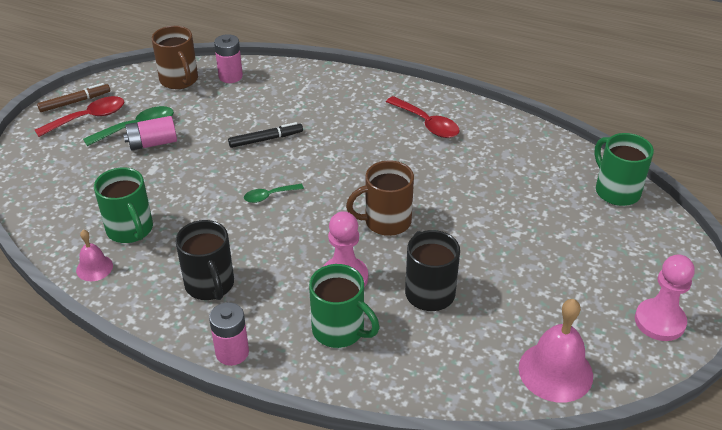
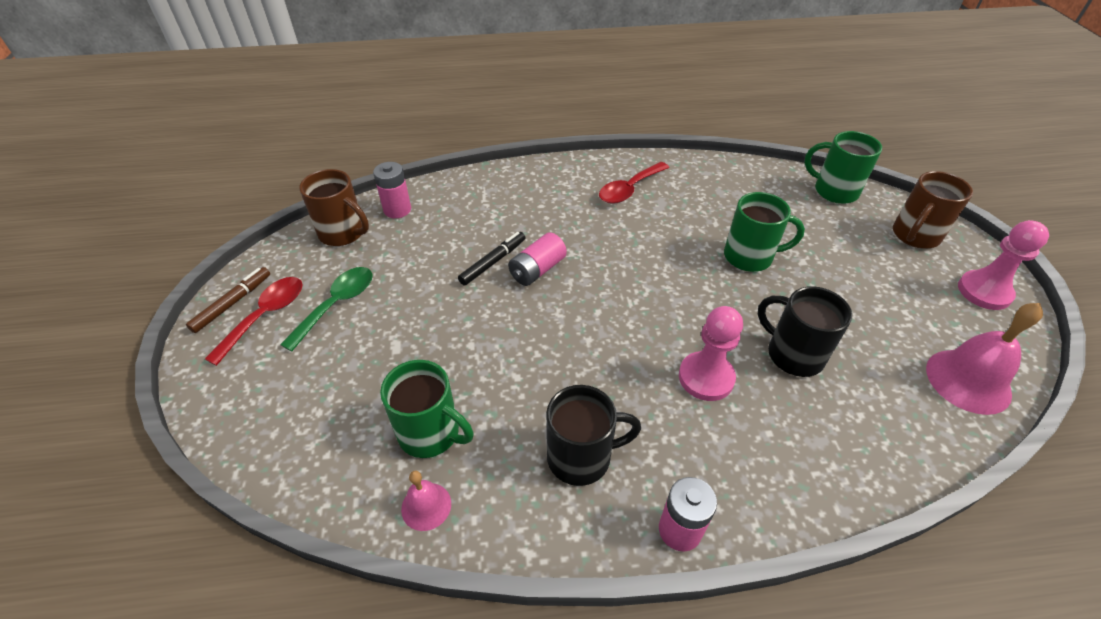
camera: 30 degrees left, 5 degrees up
(152, 143) = (370, 315): pink battery -> pink battery (537, 270)
(210, 285) = (581, 457): black mug -> black mug turned 45 degrees counterclockwise
(269, 196) = (551, 322): green spoon -> none
(340, 330) = (757, 440): green mug -> green mug (750, 257)
(386, 221) = (686, 299): brown mug -> brown mug (915, 236)
(426, 124) = (629, 189): red spoon -> red spoon turned 120 degrees clockwise

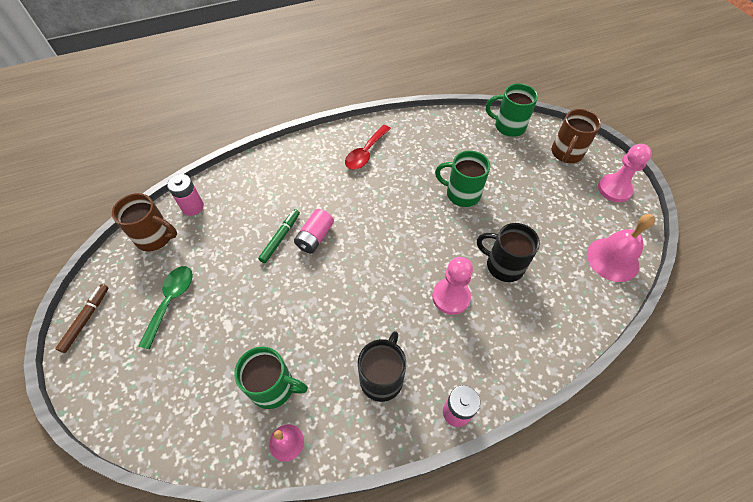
camera: 15 degrees left, 10 degrees up
(265, 316) = (117, 324): red spoon -> none
(493, 262) = (280, 238): black marker -> green marker
(581, 457) = (382, 378): black mug -> black mug turned 45 degrees counterclockwise
(750, 257) = (461, 194): green mug -> green mug turned 150 degrees counterclockwise

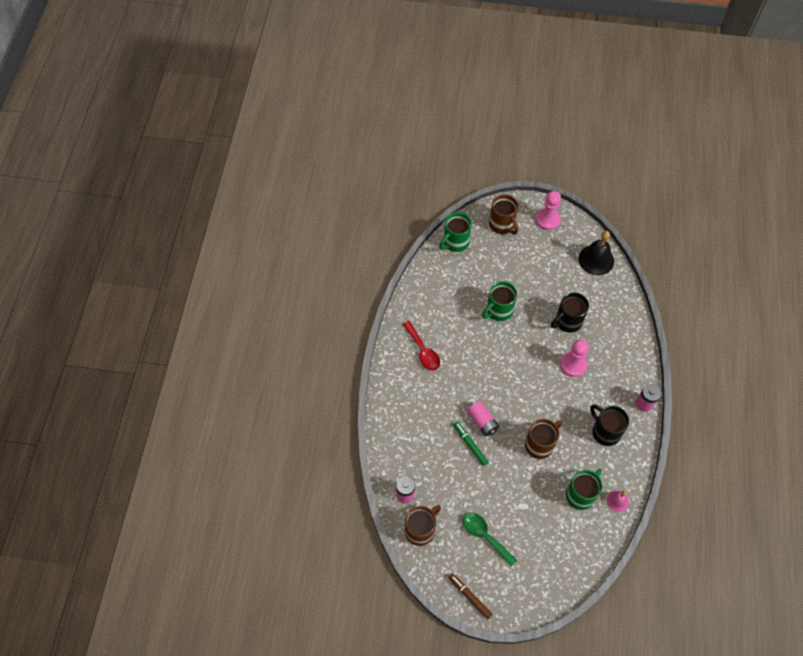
camera: 60 degrees left, 5 degrees up
(319, 308) = (540, 444): none -> brown mug
(612, 259) = (596, 260): pink bell -> black bell

